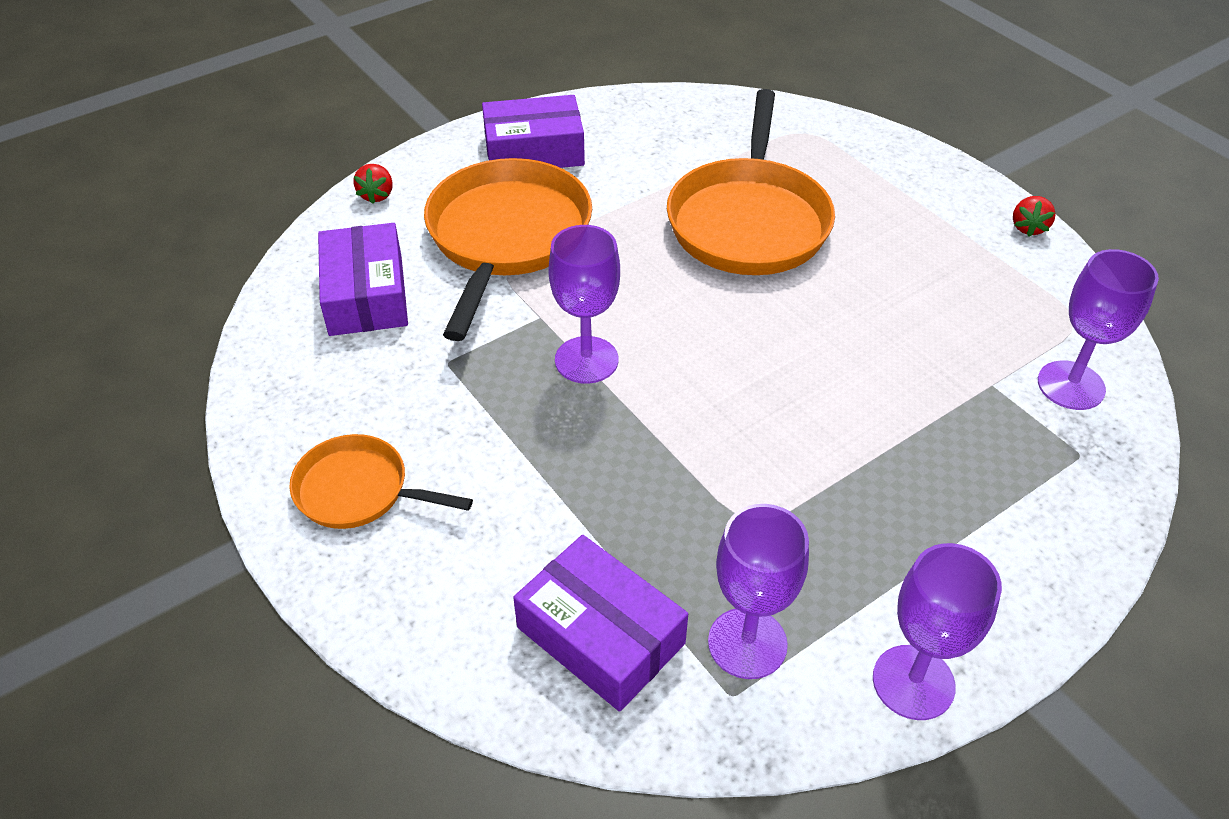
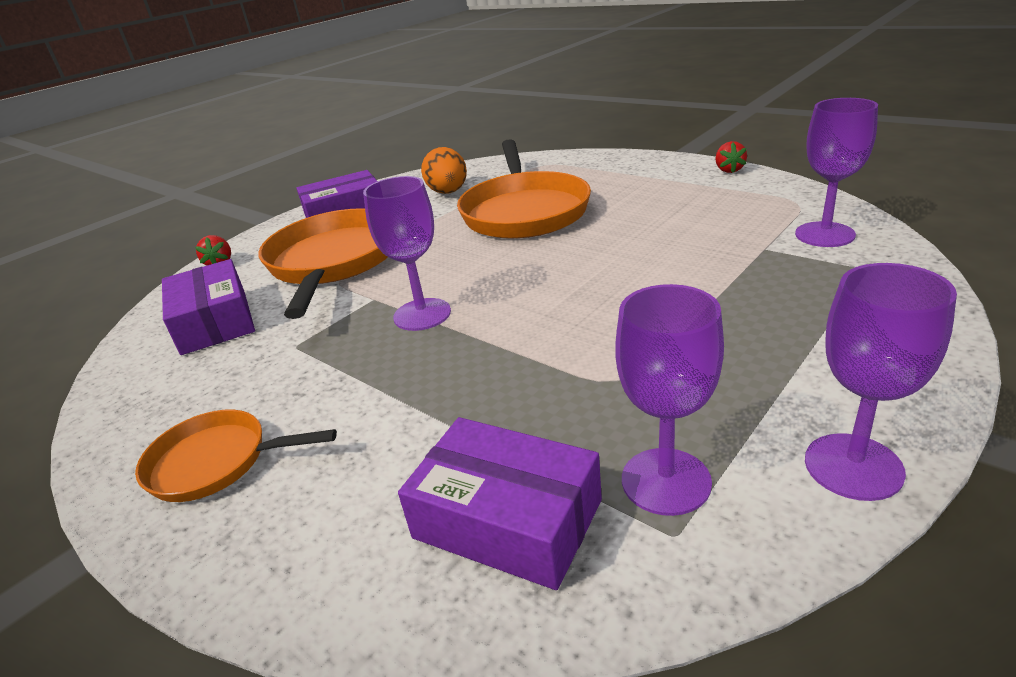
camera: 10 degrees left, 15 degrees down
(668, 149) = (448, 192): none -> orange egg

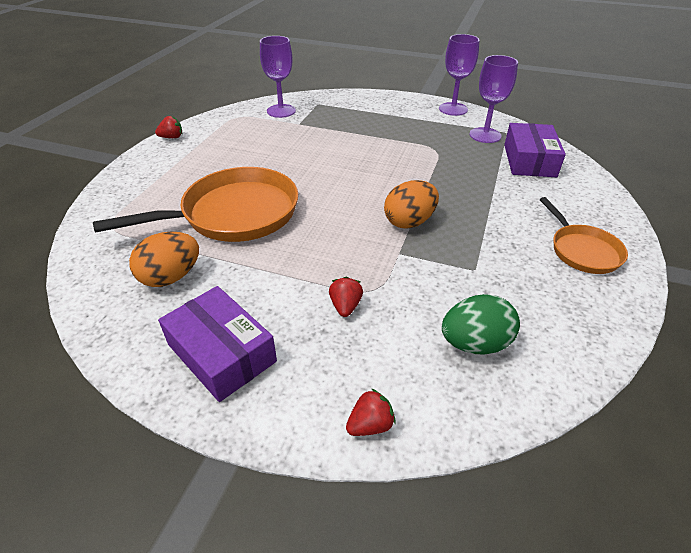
camera: 115 degrees left, 10 degrees up
(215, 321) = (475, 343): purple box -> green egg
(333, 262) = (345, 306): orange pan -> red strawberry
(422, 314) = (409, 222): purple goblet -> orange egg

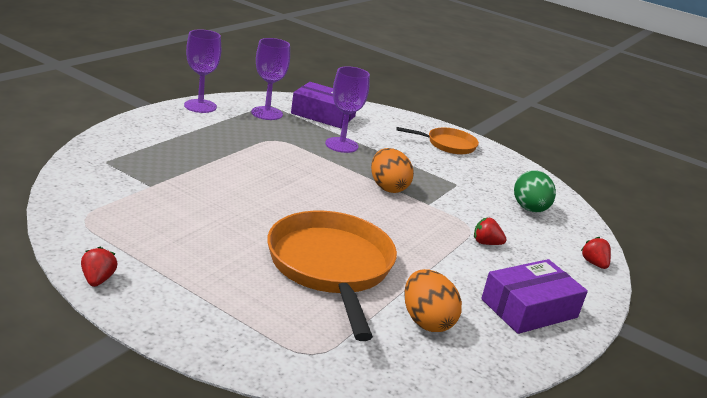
camera: 80 degrees left, 15 degrees down
(281, 111) = (100, 187): purple goblet -> purple goblet (341, 145)

